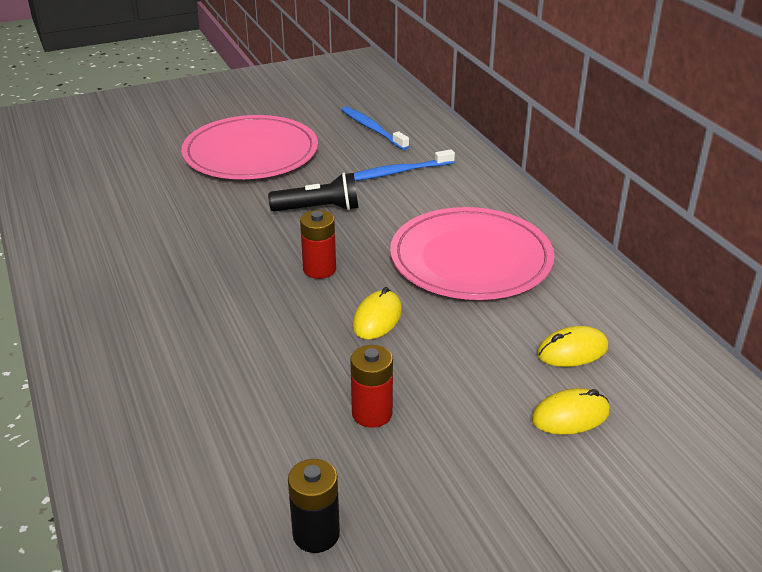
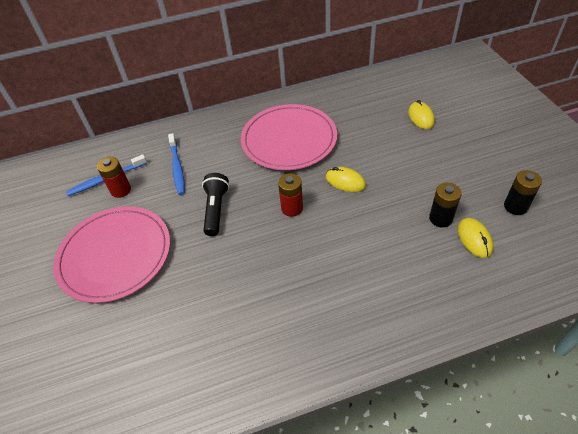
camera: 80 degrees left, 15 degrees up
(290, 424) = (440, 218): none -> black battery
(372, 413) = (427, 185): red battery -> red battery (121, 190)
(572, 351) = (373, 111): yellow mouse -> yellow mouse (474, 239)

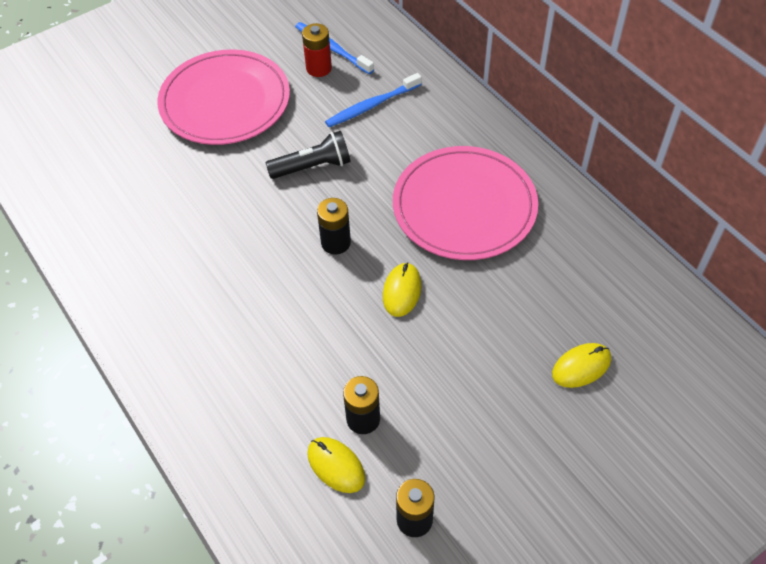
camera: 70 degrees right, 5 degrees up
(292, 208) = (336, 243): red battery -> black battery
(474, 239) = (336, 466): yellow mouse -> yellow mouse turned 75 degrees clockwise

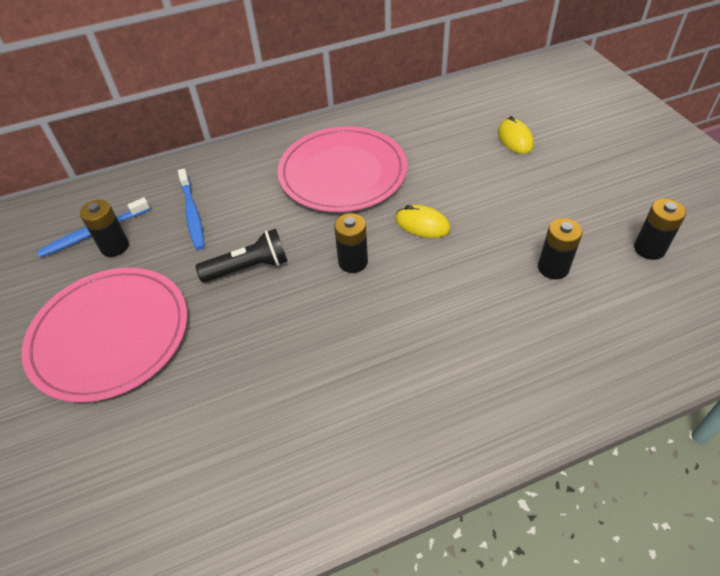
camera: 75 degrees left, 5 degrees down
(313, 166) = (249, 267): black flashlight -> black flashlight turned 75 degrees clockwise
(319, 68) = (115, 247): red battery -> black battery
(336, 466) = (600, 293): yellow mouse -> none

